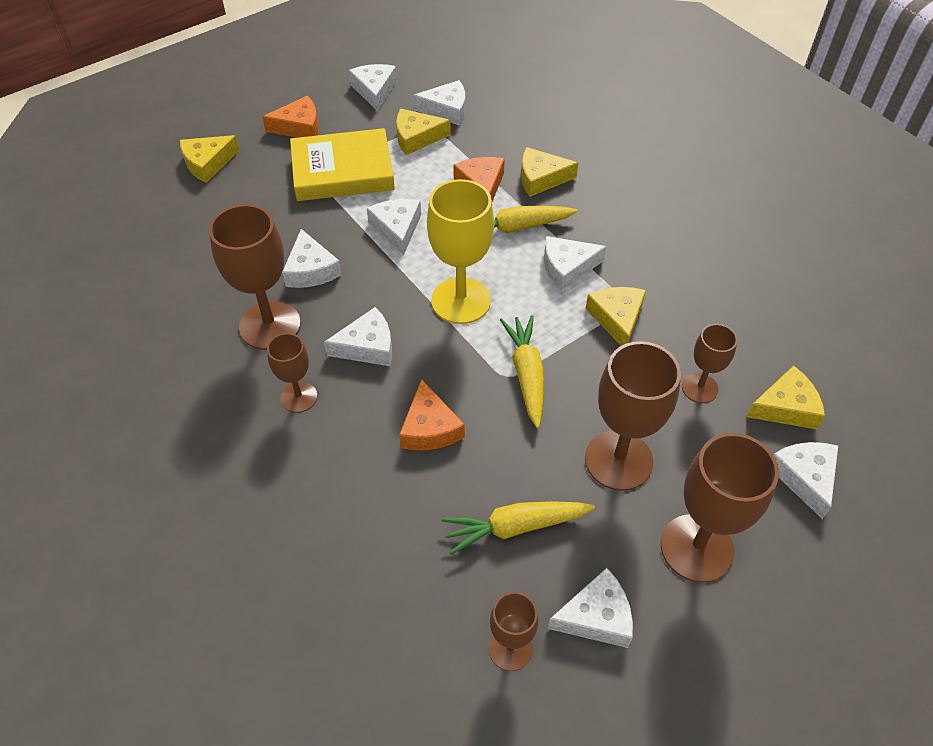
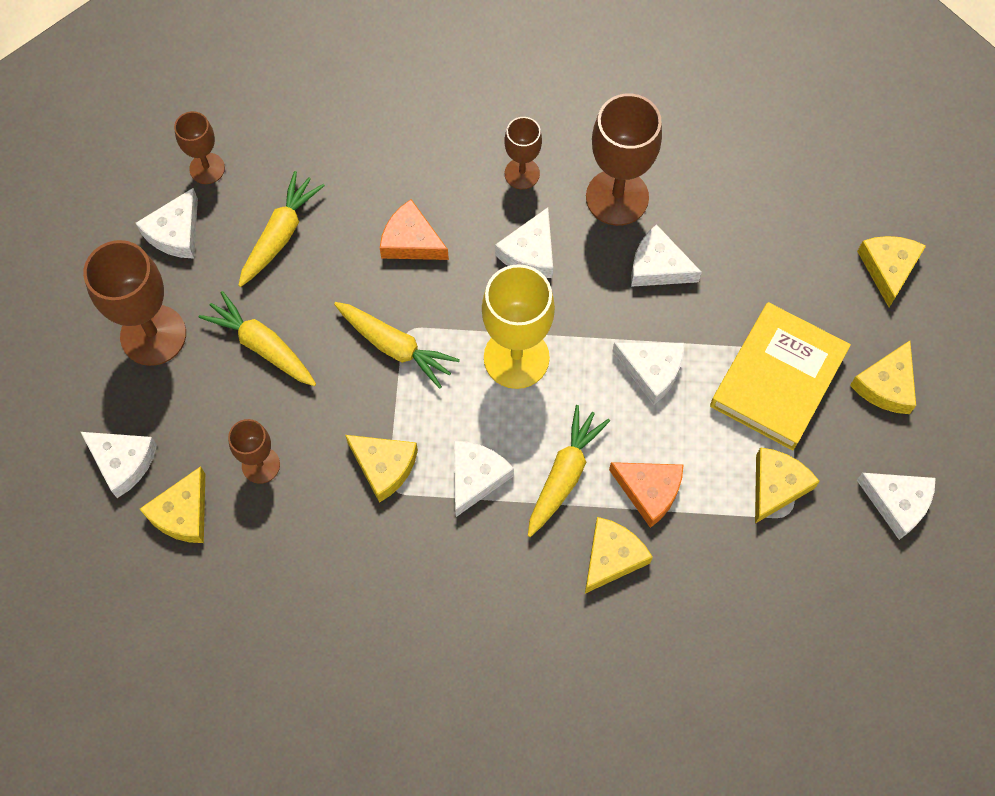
camera: 130 degrees right, 15 degrees up
(299, 127) = (886, 385): orange cheese -> yellow cheese
(446, 110) = (802, 552): white cheese -> none
(618, 460) = (262, 346): brown goblet -> yellow carrot

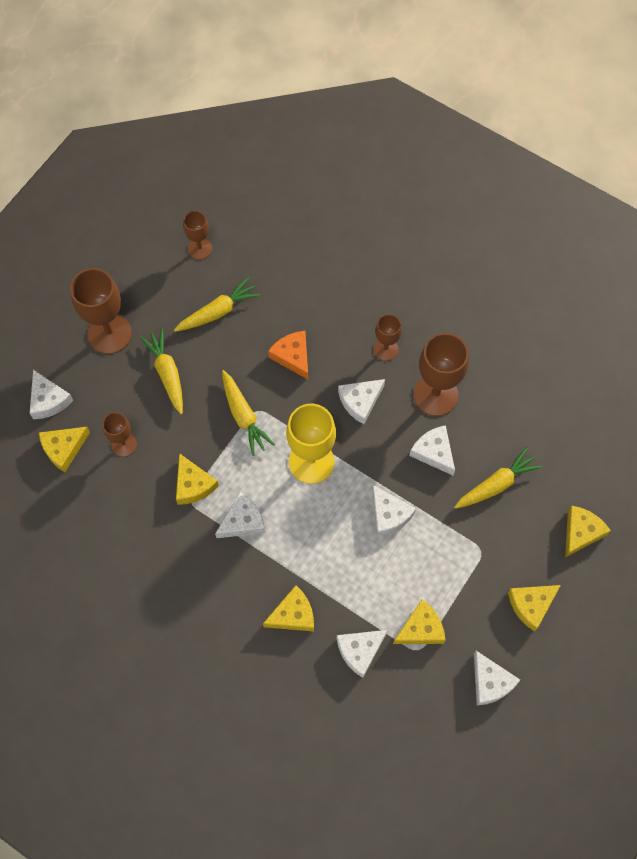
camera: 30 degrees right, 0 degrees up
(175, 232) = (158, 278): white cheese -> white cheese (360, 651)
(564, 474) = (296, 549): yellow carrot -> yellow carrot (496, 484)
(649, 491) = (341, 588): orange cheese -> none
(777, 379) = (464, 563): yellow book -> none

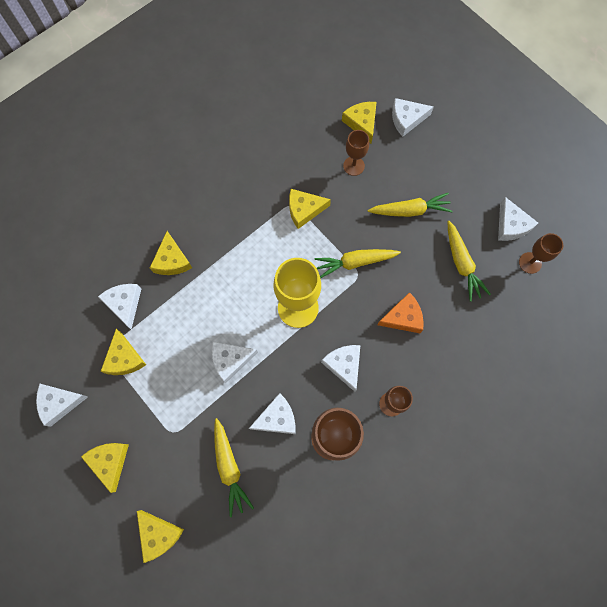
camera: 105 degrees right, 5 degrees up
(109, 334) = (457, 174): brown goblet -> none
(243, 521) = (262, 240): white cheese -> white cheese (511, 225)

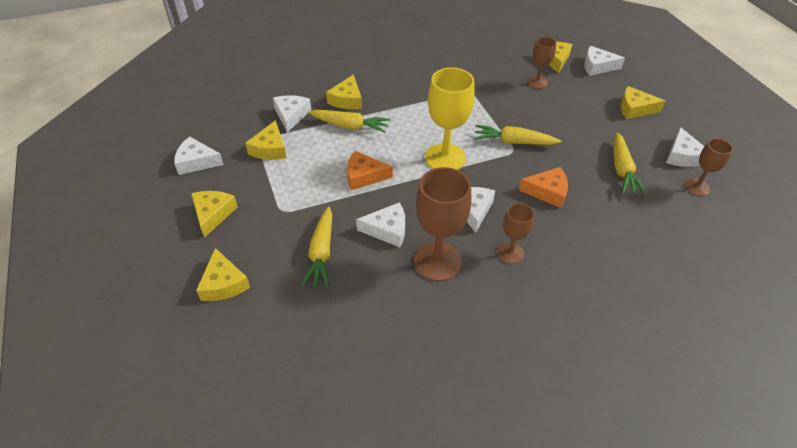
camera: 20 degrees right, 25 degrees down
(230, 360) = (364, 176): white cheese -> orange cheese
(304, 210) = (480, 98): yellow cheese -> yellow cheese (634, 109)
(410, 210) = (580, 122): yellow carrot -> yellow carrot (350, 126)

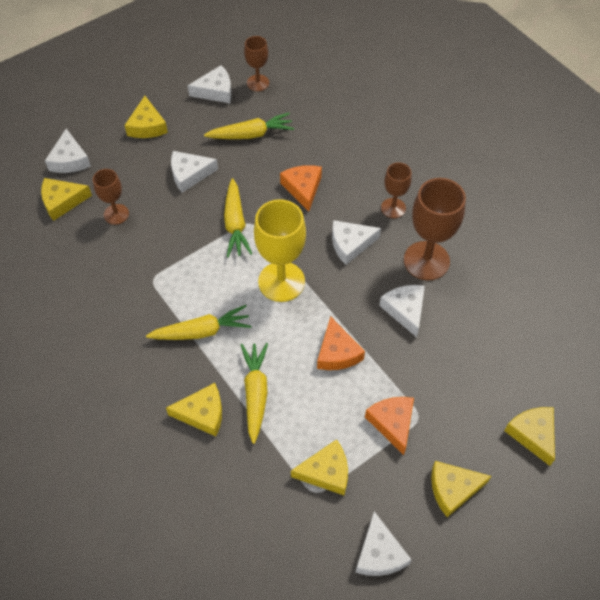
camera: 105 degrees left, 10 degrees up
(223, 283) = (532, 434): yellow cheese -> yellow cheese turned 75 degrees counterclockwise
(286, 193) = (392, 423): none -> orange cheese
(291, 115) = (254, 472): white cheese -> white cheese (189, 174)
(321, 253) = (458, 359): yellow carrot -> yellow carrot (202, 331)

